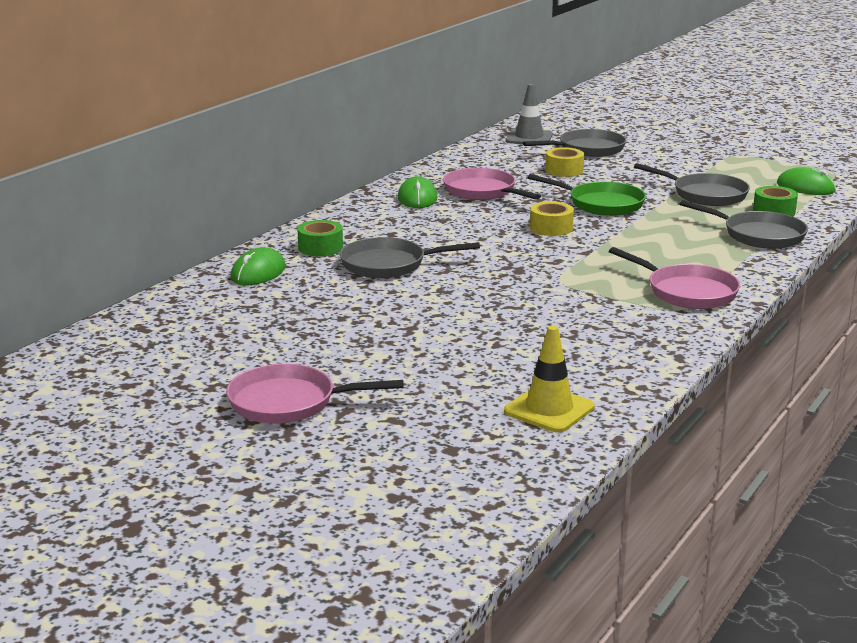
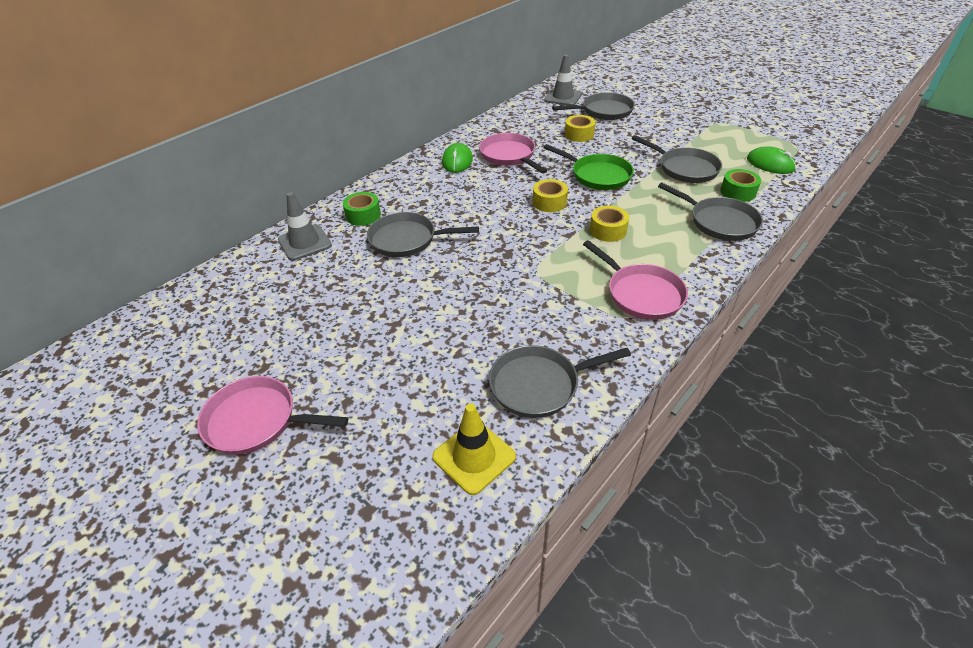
camera: 10 degrees right, 20 degrees up
(258, 272) = (304, 243): green mouse -> grey traffic cone
(599, 360) = (539, 385): none -> grey pan
(631, 247) = (608, 230): none -> yellow tape

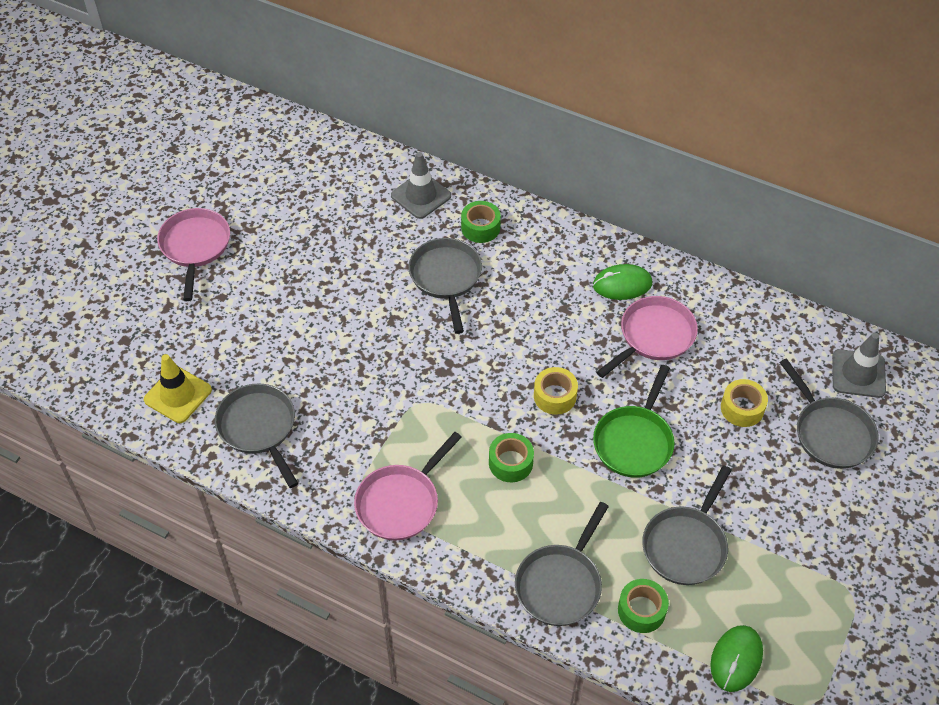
camera: 75 degrees right, 10 degrees up
(608, 230) = (510, 463): yellow tape -> green tape

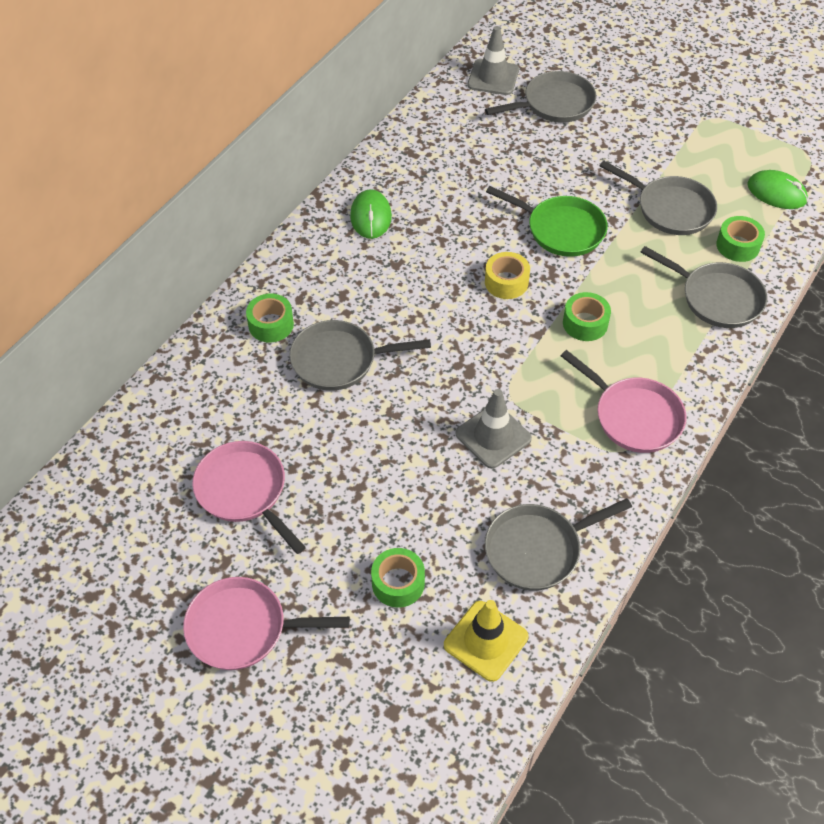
camera: 85 degrees left, 0 degrees up
(229, 335) = (398, 583): none -> green tape
(421, 196) = (209, 377): grey traffic cone -> grey traffic cone (493, 436)
(653, 336) = (439, 202): pink pan -> pink pan (244, 492)
(742, 408) = (526, 153): yellow tape -> none

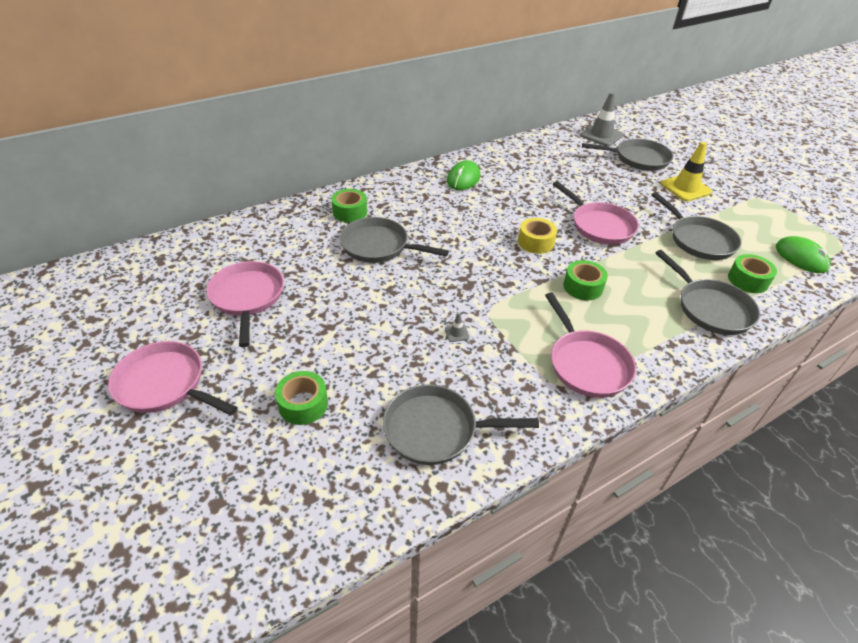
camera: 25 degrees right, 10 degrees down
(485, 641) = (338, 483): yellow traffic cone -> yellow traffic cone (685, 188)
(493, 436) = (457, 333): grey traffic cone -> grey traffic cone, size x0.41
(561, 229) = (599, 225): green pan -> pink pan

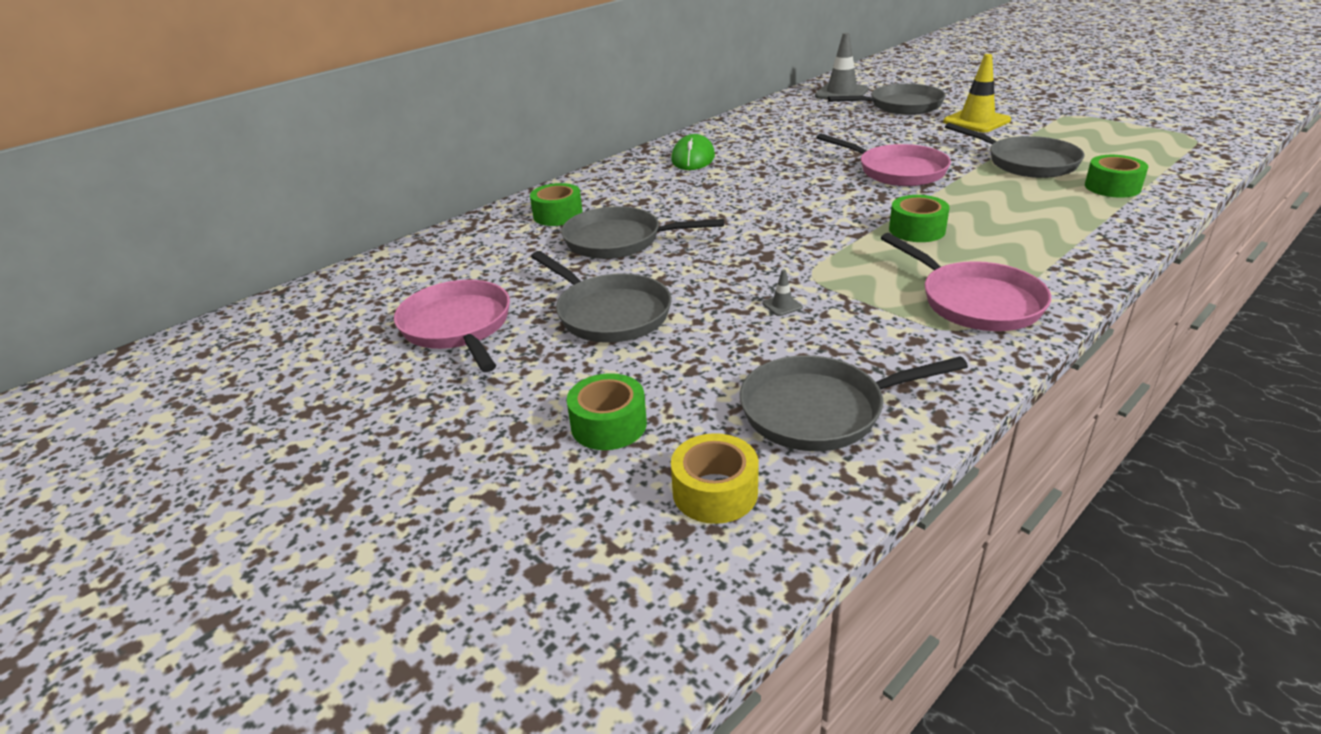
camera: 10 degrees left, 10 degrees down
(165, 385) = (379, 448): pink pan -> none
(535, 242) = (827, 200): yellow tape -> yellow tape (715, 492)
(710, 308) = (1088, 220): grey pan -> grey pan (609, 313)
(801, 257) = (1157, 157): green mouse -> none

